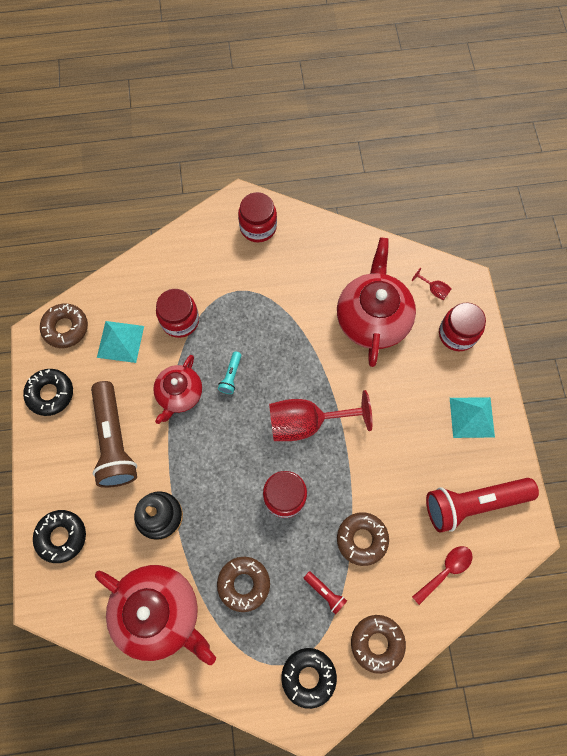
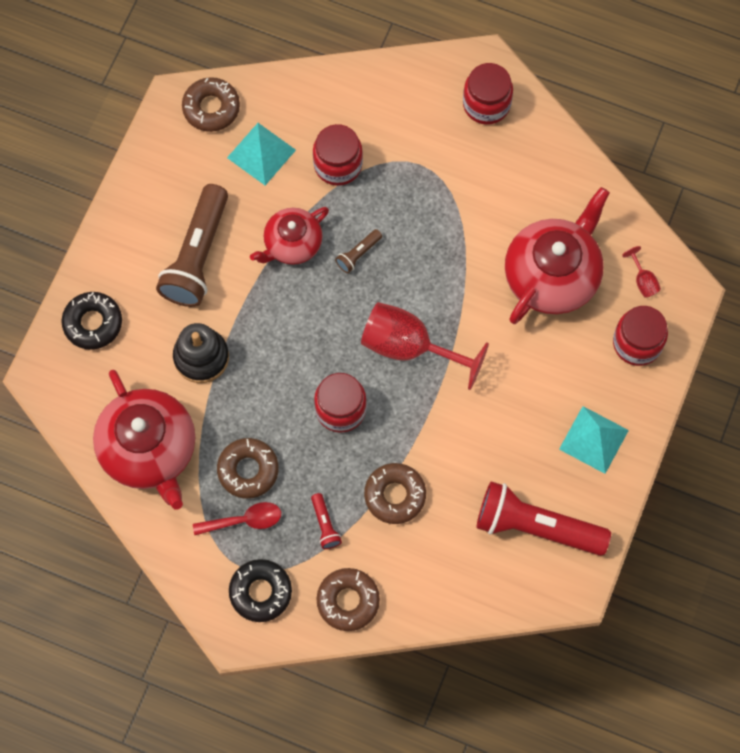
camera: 30 degrees right, 0 degrees up
(50, 394) = (158, 171): black donut -> none
(231, 376) = (358, 254): turquoise flashlight -> brown flashlight
(445, 571) = (462, 574): red spoon -> red spoon (244, 520)

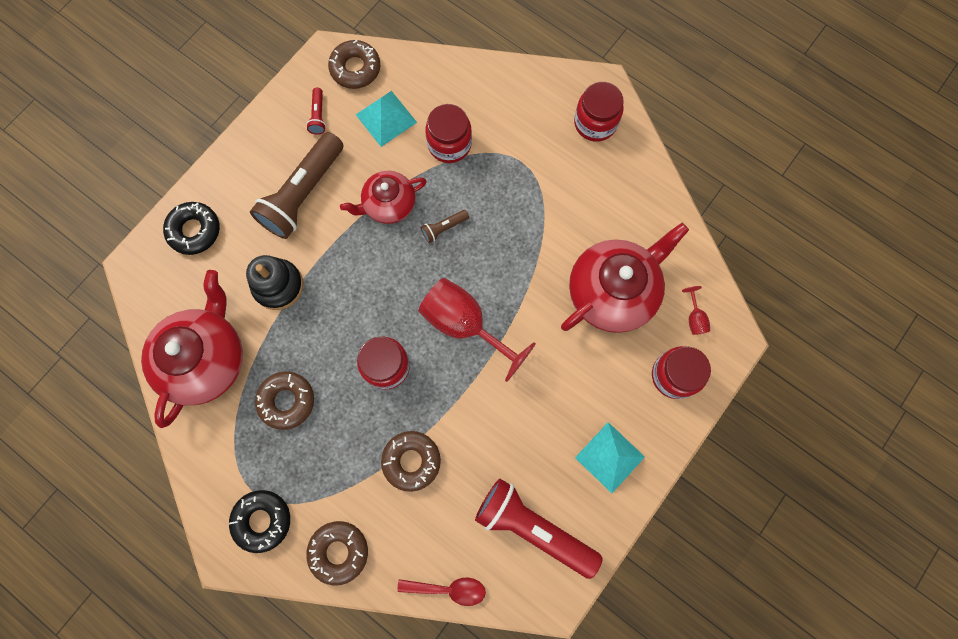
camera: 15 degrees right, 5 degrees up
(149, 450) = (206, 358): red teapot -> red teapot turned 150 degrees counterclockwise
(244, 520) = (268, 447): red spoon -> red spoon (448, 589)
(325, 525) = (340, 472): red flashlight -> red flashlight (318, 116)

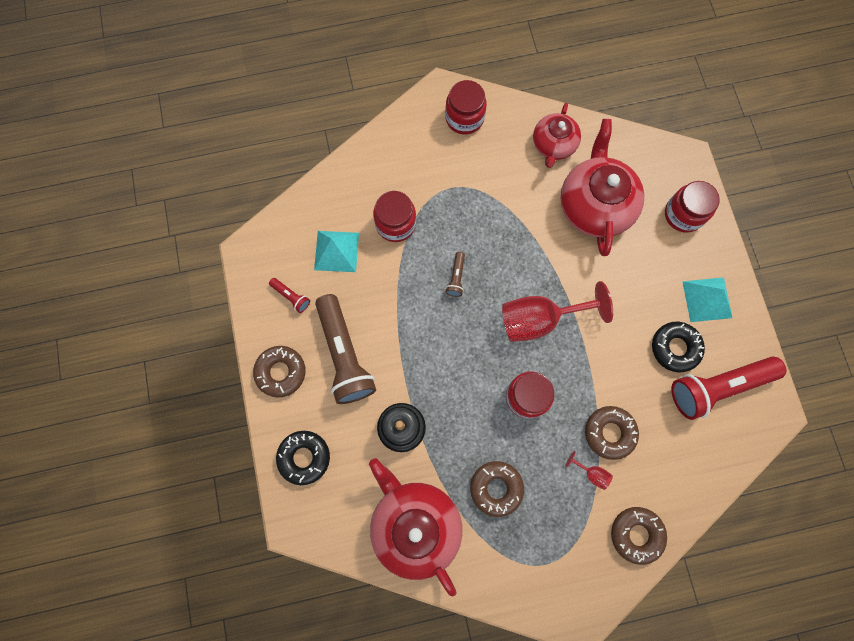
camera: 50 degrees left, 0 degrees up
(262, 520) = (572, 573): black donut -> black donut (675, 348)
(355, 68) = (277, 241): brown donut -> brown donut (281, 372)
(388, 204) = (405, 301): red teapot -> red teapot (553, 145)
(448, 589) = (718, 477): red spoon -> none
(694, 318) = (654, 170): red goblet -> red goblet (591, 473)

